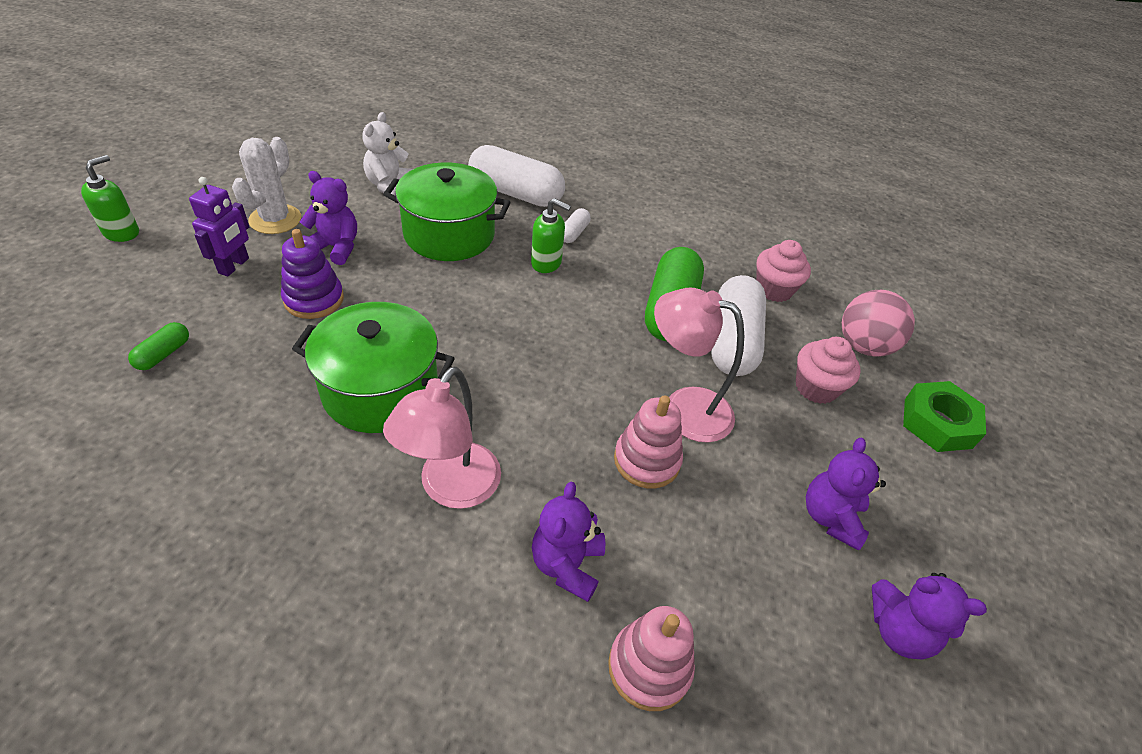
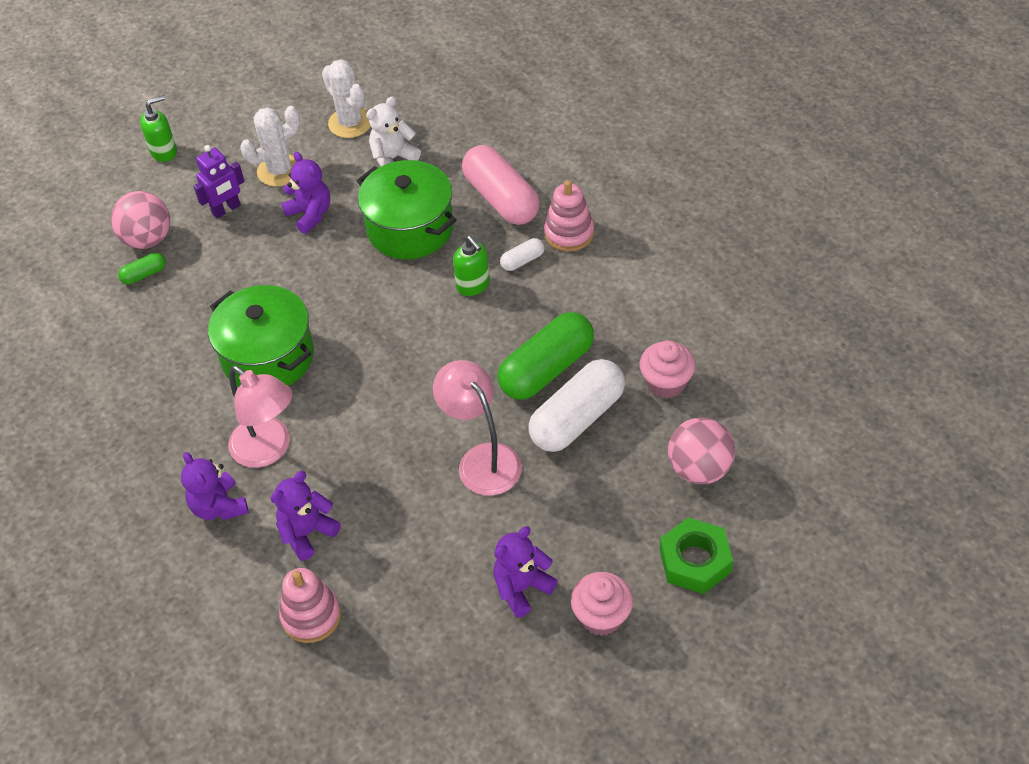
camera: 40 degrees right, 5 degrees up
(148, 317) = (148, 239): none -> pink ball
(314, 299) = (266, 260): purple stacking toy -> none
(325, 168) = (350, 123): none -> white cactus
(451, 488) = (269, 450): pink lamp -> pink lamp turned 105 degrees counterclockwise
(515, 193) = (501, 199): white capsule -> pink capsule
(646, 460) = (418, 487): pink stacking toy -> pink stacking toy (569, 233)
(816, 388) = (613, 487): pink cupcake -> pink cupcake (601, 616)
(899, 631) = (496, 679): purple teddy bear -> purple teddy bear (219, 507)

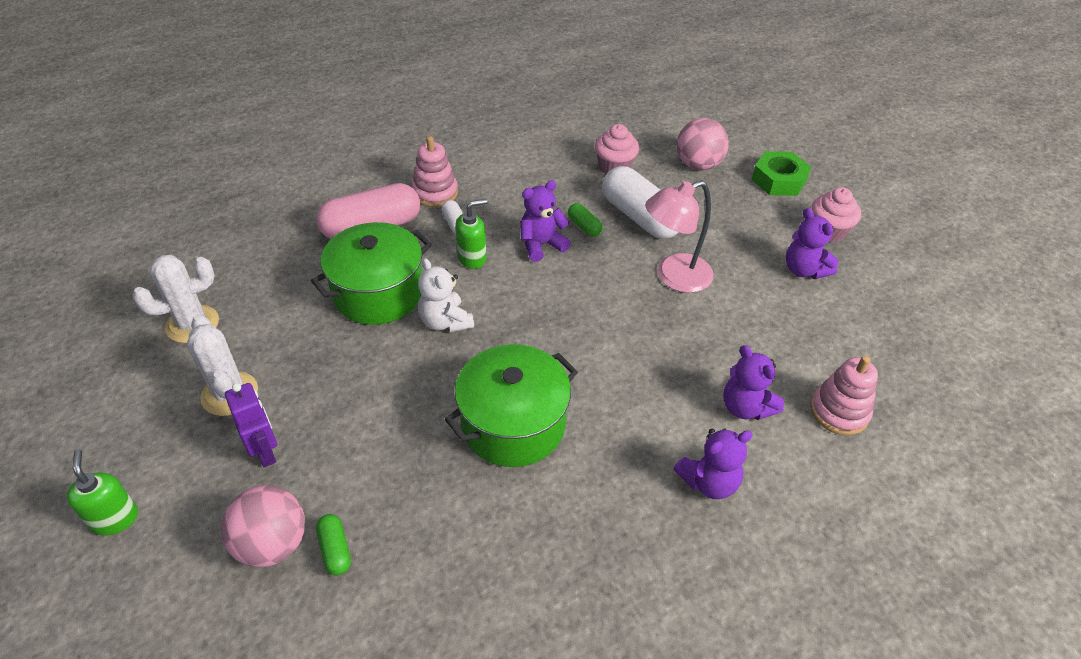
camera: 85 degrees left, 5 degrees down
(269, 450) = (640, 432): pink lamp -> none
(310, 214) = (317, 371): purple teddy bear -> purple teddy bear (541, 245)
(393, 159) = (271, 295): white teddy bear -> white teddy bear (445, 322)
(547, 369) = (584, 226): green capsule -> green capsule, size x0.45

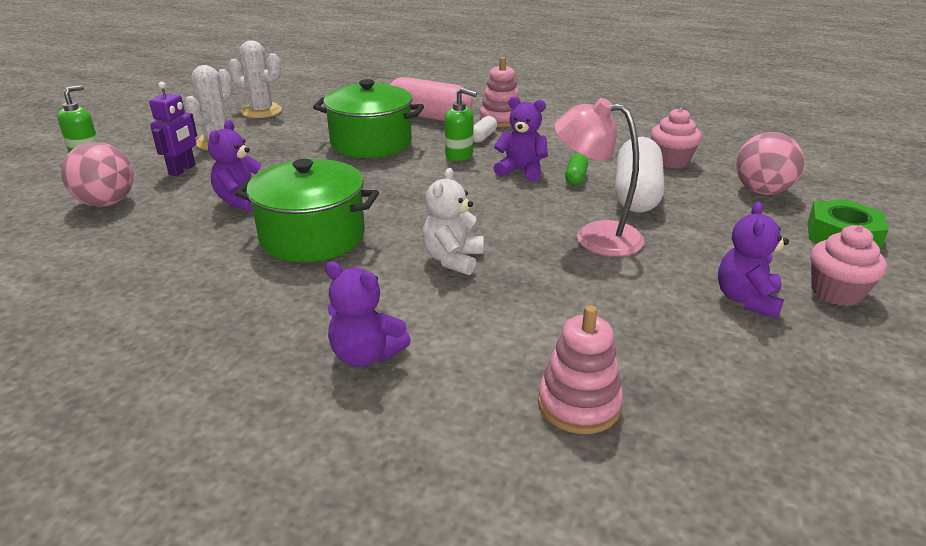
camera: 50 degrees right, 15 degrees down
(335, 550) = (120, 223): green capsule -> none
(445, 322) = (379, 172): white teddy bear -> white teddy bear (453, 259)
(745, 407) = (492, 339): purple teddy bear -> purple teddy bear (242, 201)

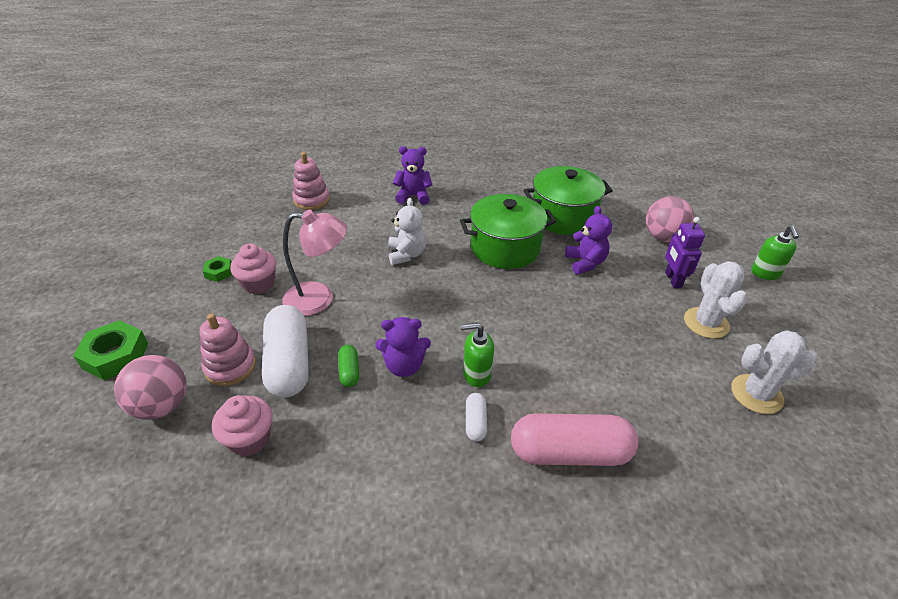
camera: 155 degrees right, 10 degrees up
(371, 143) = (576, 368): green pot -> green pot (563, 216)
(500, 119) = (480, 480): pink stacking toy -> pink stacking toy (230, 366)
(746, 300) = (219, 272): purple teddy bear -> green nut
(836, 292) = (156, 293): pink cupcake -> pink cupcake (259, 284)

